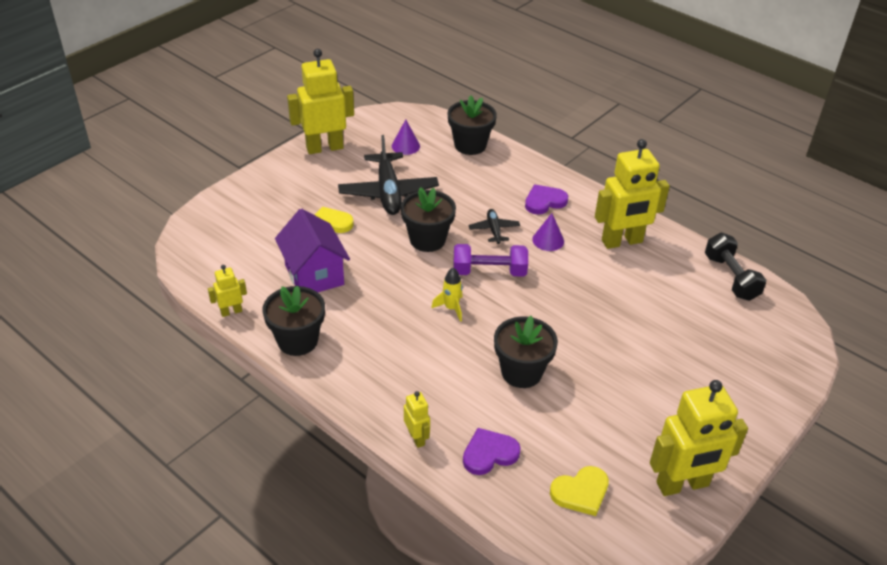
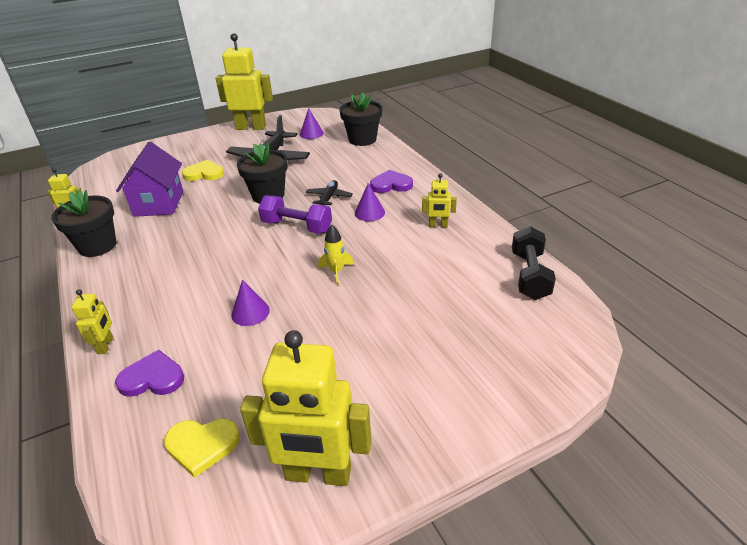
camera: 25 degrees right, 5 degrees down
(451, 308) = (239, 247): yellow rocket -> yellow rocket (336, 272)
(521, 372) = (250, 312): black flower pot -> purple cone
(622, 242) = (438, 225): yellow robot -> yellow robot, size x0.47

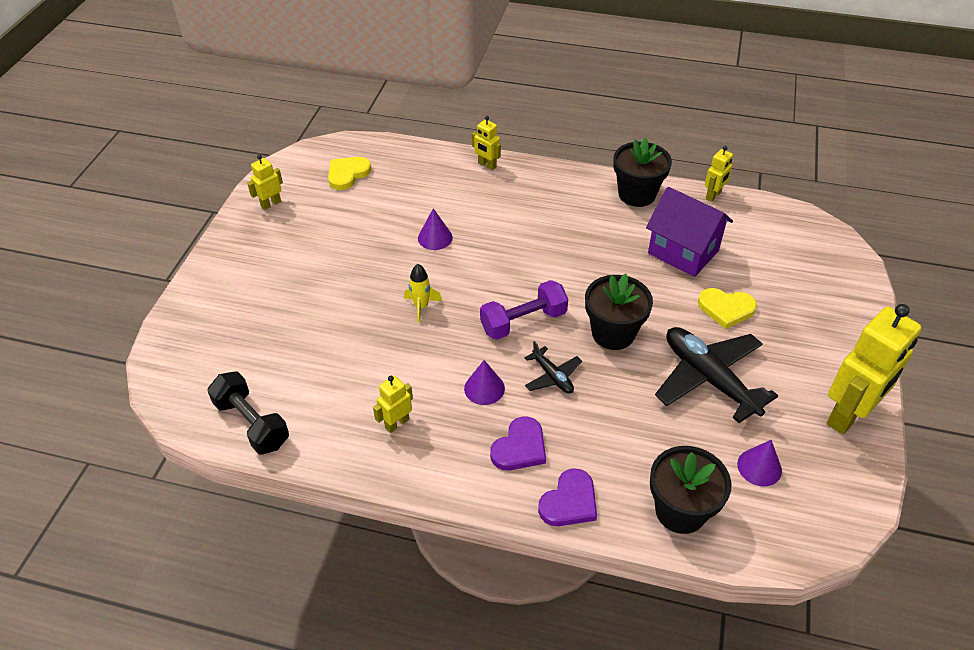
camera: 130 degrees right, 10 degrees up
(152, 378) = (427, 174): purple heart -> purple heart (569, 502)
(204, 173) = (726, 309): yellow heart -> yellow heart turned 60 degrees clockwise
(318, 474) = (271, 204): yellow robot -> yellow robot, size x0.47

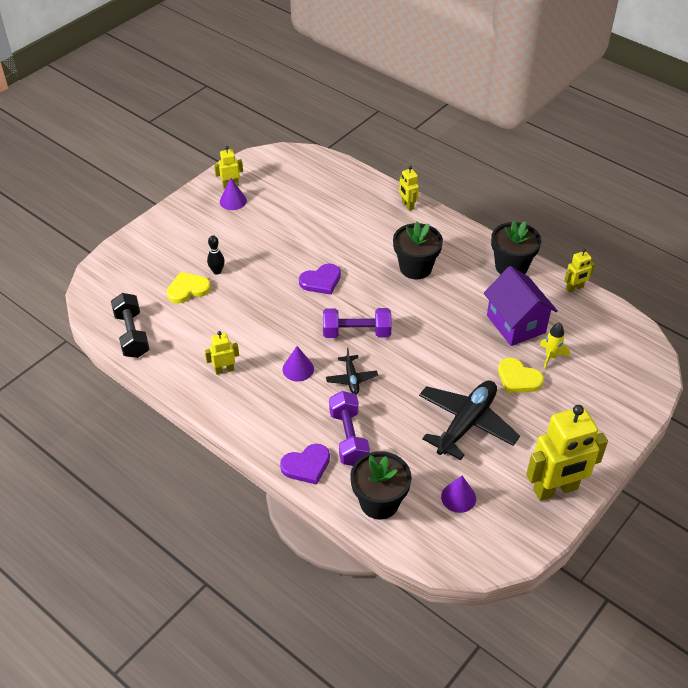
camera: 25 degrees right, 0 degrees up
(315, 308) = (217, 271): none -> black bowling pin
(347, 174) = (298, 179): yellow heart -> yellow heart (188, 289)
(421, 307) = (290, 296): yellow rocket -> yellow rocket (551, 357)
(435, 238) = (332, 249): purple cone -> purple cone (233, 201)
(520, 447) = (296, 417): purple heart -> purple heart (321, 281)
(595, 447) = (348, 437): none -> purple dumbbell
(613, 333) = (417, 365): black flower pot -> black flower pot (415, 268)
(709, 379) = (466, 423): black plane -> black plane turned 45 degrees clockwise

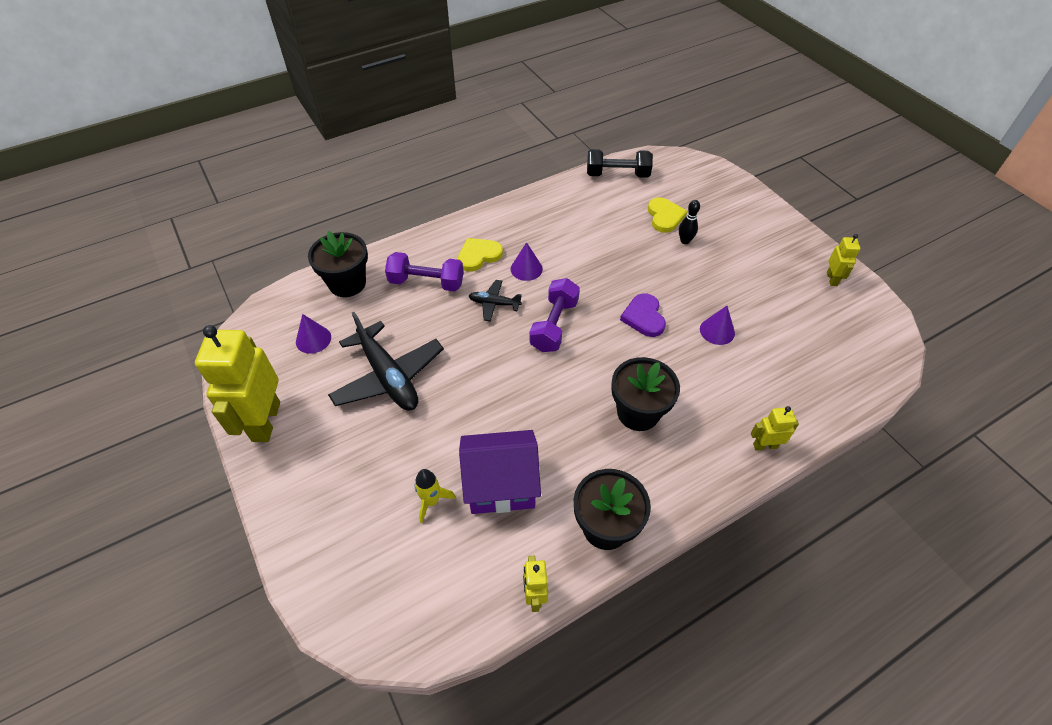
camera: 110 degrees right, 5 degrees up
(224, 370) = (549, 221): yellow robot -> none
(233, 201) = (801, 275): purple cone -> purple cone (717, 331)
(306, 465) = (414, 248): purple heart -> none
(518, 378) = (418, 450): yellow heart -> yellow heart (478, 256)

